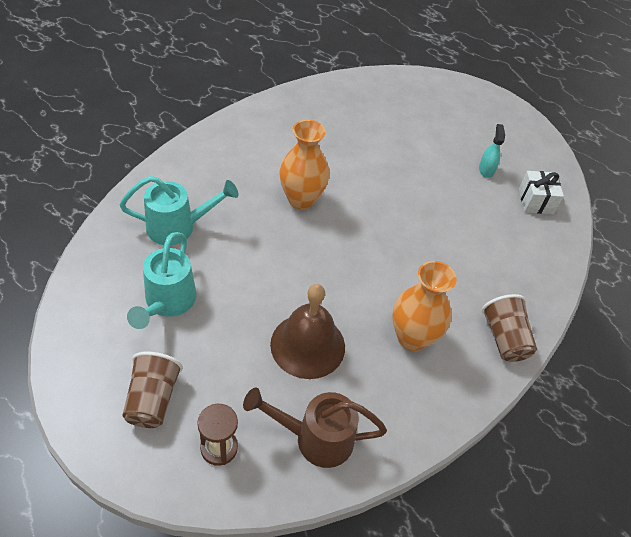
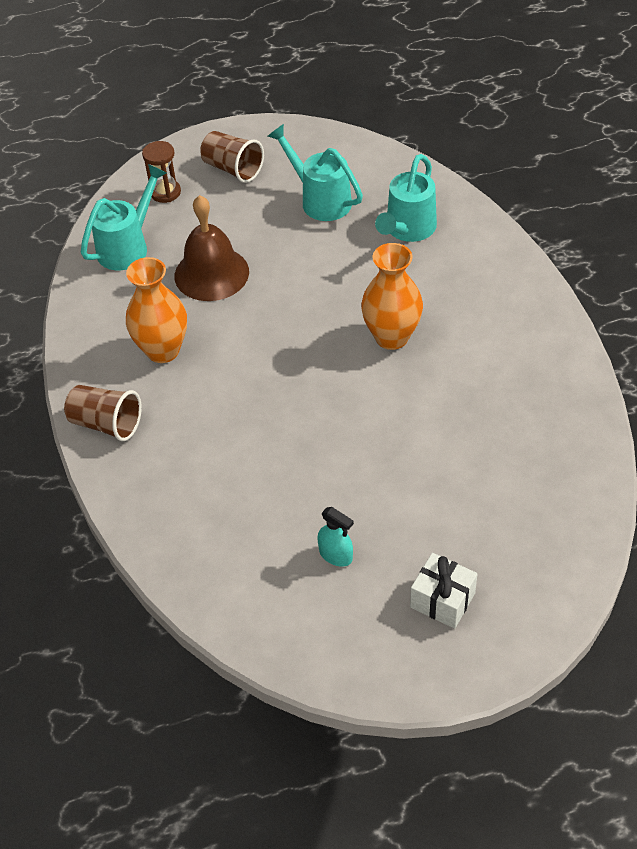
camera: 130 degrees right, 0 degrees up
(315, 438) = (127, 247): brown watering can -> turquoise watering can
(535, 201) = (250, 580): white gift -> white gift (442, 600)

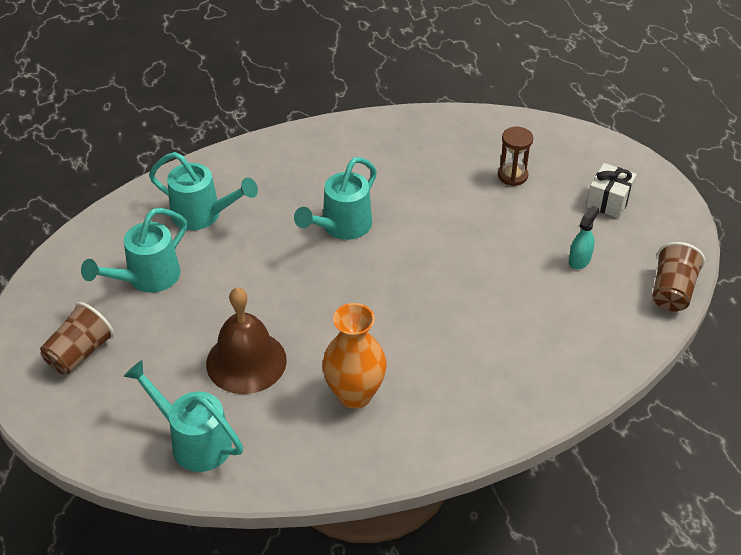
camera: 95 degrees left, 5 degrees down
(106, 424) = (453, 432): brown cup -> brown cup (672, 291)
(165, 192) = (106, 413): brown hourglass -> brown hourglass (512, 176)
(391, 337) = (342, 227): orange vase -> turquoise watering can

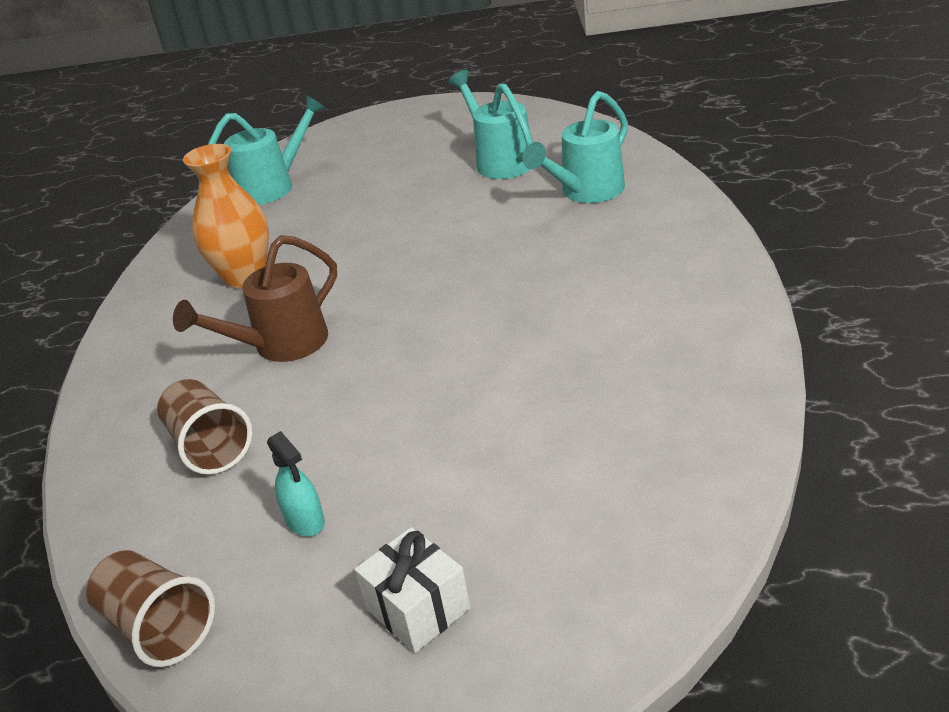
camera: 115 degrees right, 10 degrees down
(80, 353) = (421, 132): brown cup -> brown cup (210, 446)
(246, 361) = (343, 214): brown bell -> none
(342, 227) = (513, 290): turquoise watering can -> none
(435, 332) = (281, 345): none -> brown watering can
(512, 176) = (547, 484): brown hourglass -> none

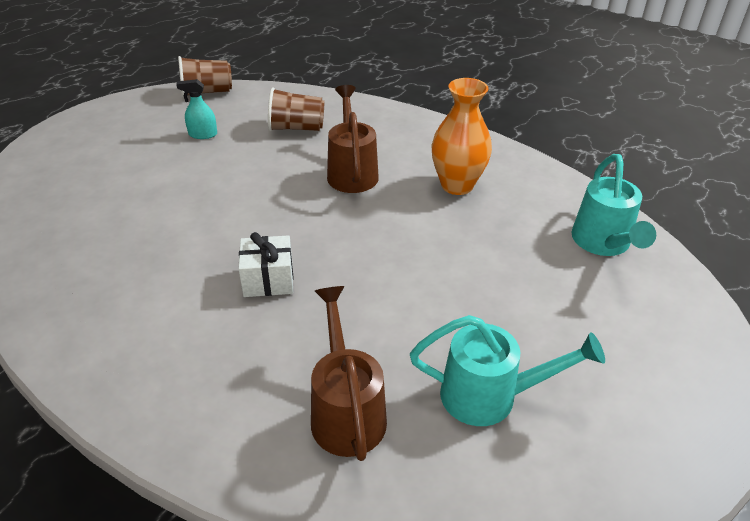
camera: 120 degrees right, 5 degrees up
(418, 609) = (110, 141): white gift -> white gift (268, 280)
(586, 192) = (346, 411): turquoise watering can -> brown watering can

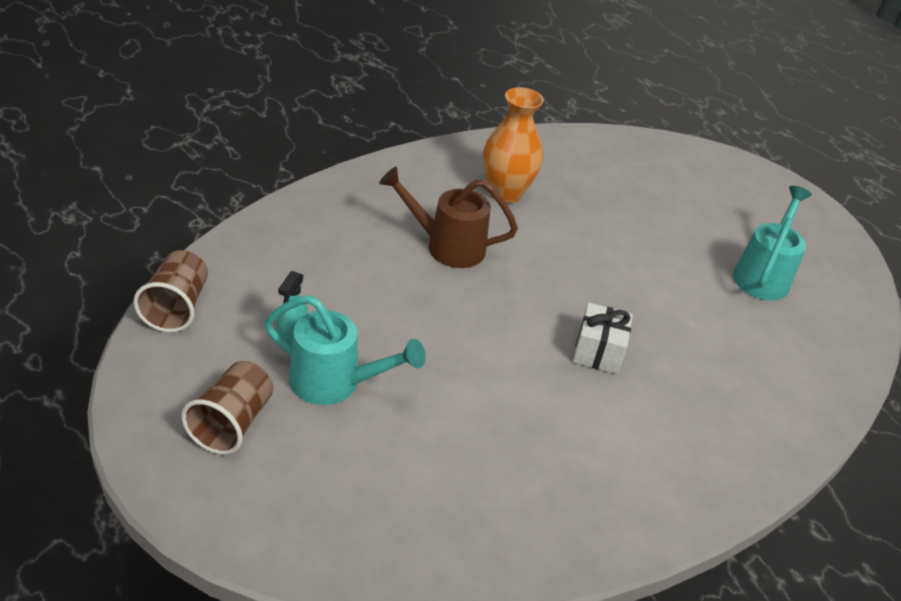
camera: 75 degrees left, 0 degrees up
(296, 128) = (331, 257): brown cup -> brown cup (232, 423)
(346, 411) = (765, 350): brown watering can -> none
(603, 243) = (619, 157): turquoise watering can -> turquoise watering can (334, 383)

